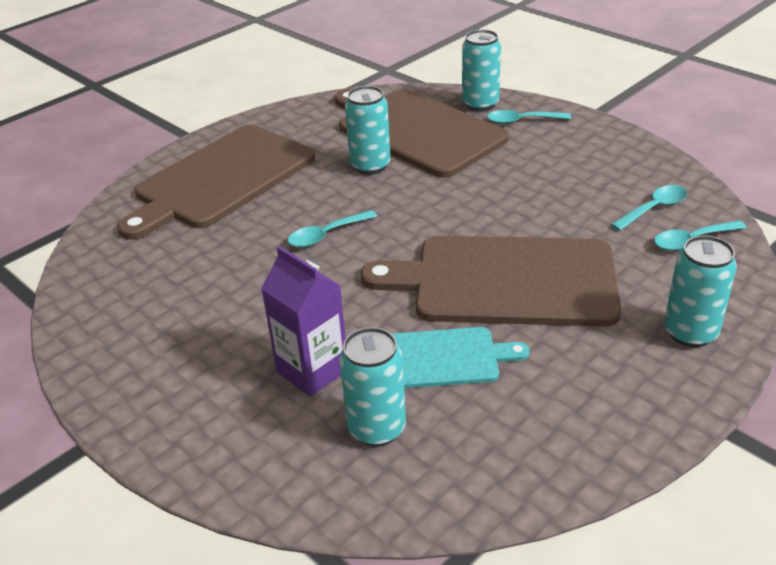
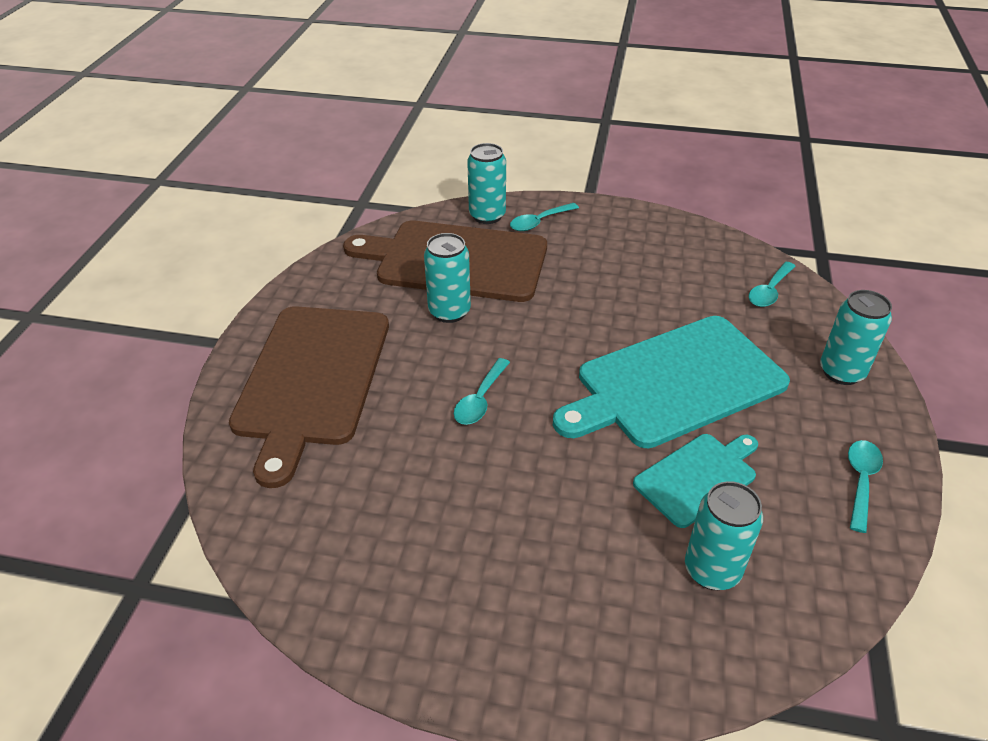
camera: 35 degrees left, 5 degrees up
(312, 371) = (606, 543): purple carton -> none
(505, 281) = (675, 383): brown cutting board -> turquoise cutting board
(654, 209) = (717, 272): turquoise spoon -> turquoise spoon (861, 481)

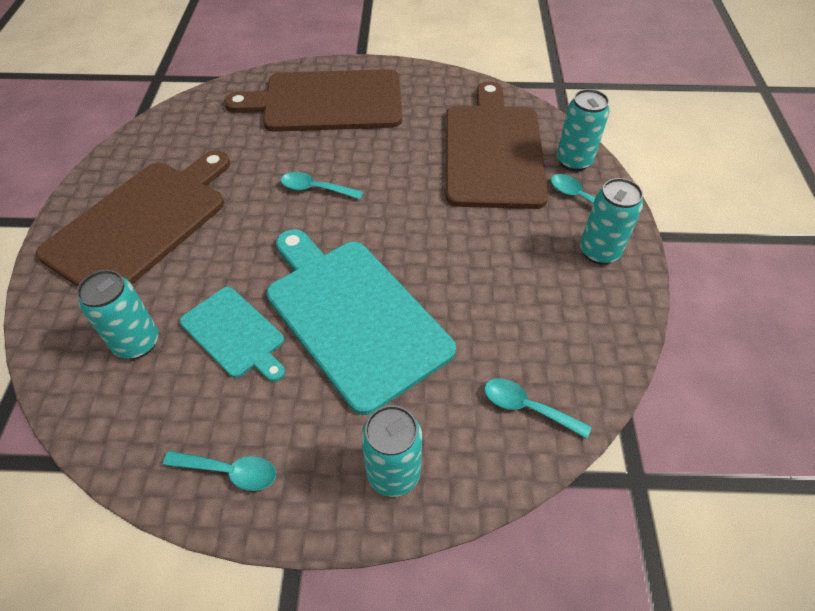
camera: 80 degrees right, 10 degrees up
(449, 312) = (420, 157): turquoise can -> turquoise can (599, 251)
(505, 581) = (141, 223): none -> brown cutting board

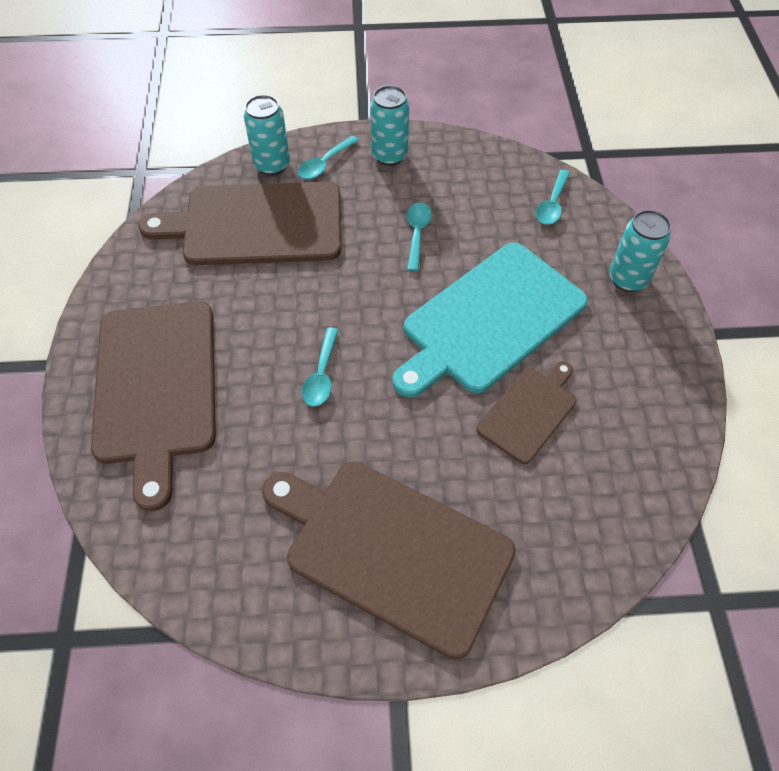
camera: 95 degrees left, 5 degrees up
(137, 343) = (558, 497): turquoise can -> none
(229, 471) = (660, 385): turquoise spoon -> turquoise spoon (417, 234)
(235, 334) = (529, 411): turquoise cutting board -> brown cutting board

